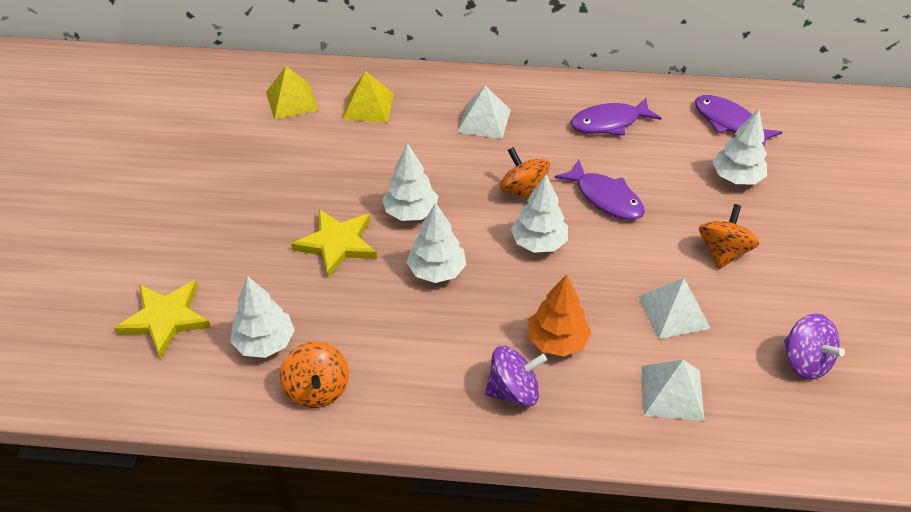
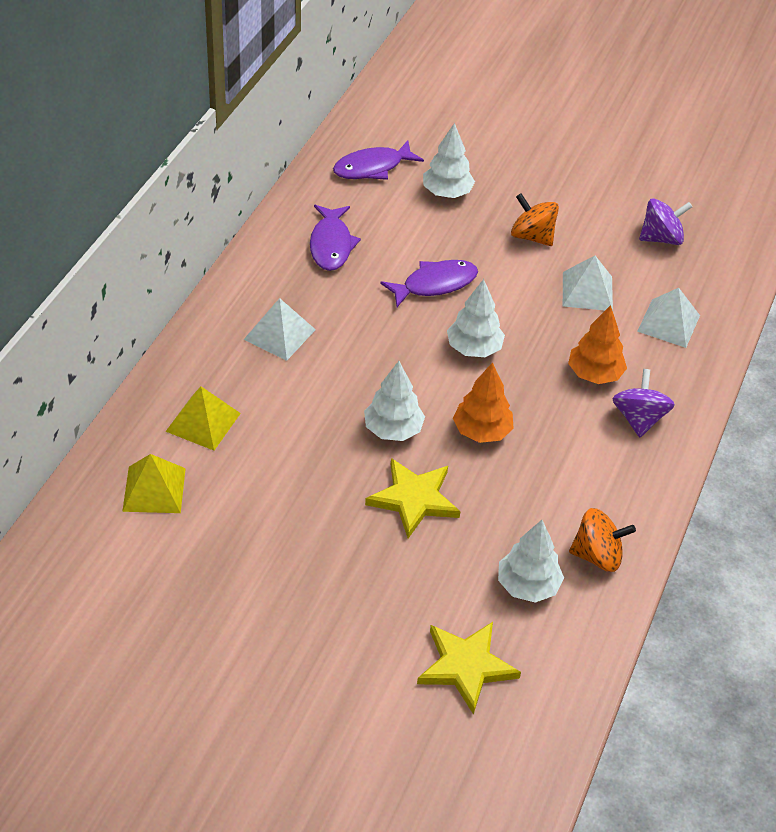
camera: 75 degrees left, 0 degrees up
(437, 271) = (481, 431): white tree -> orange tree
(523, 191) = (401, 337): orange spinning top -> none

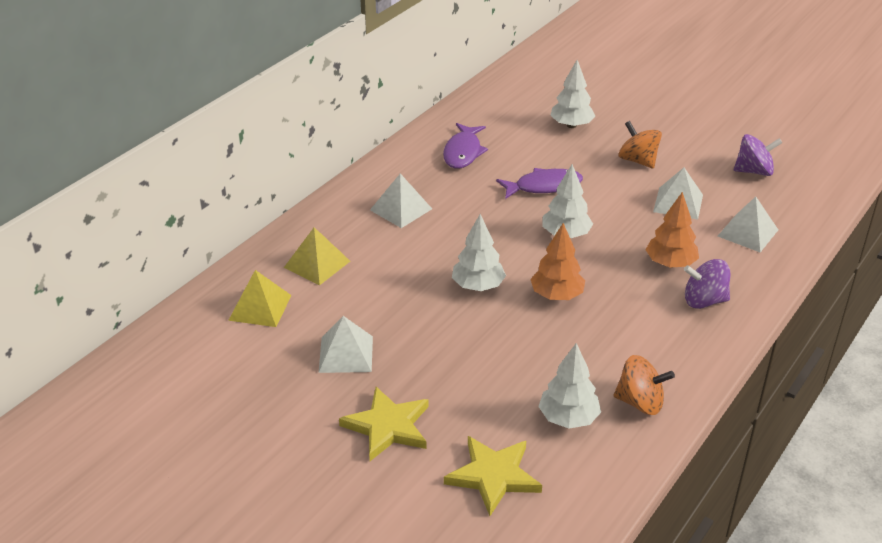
camera: 15 degrees right, 10 degrees down
(269, 538) = (346, 354): none -> white pyramid
(372, 168) = (513, 104): purple fish -> none
(414, 499) = (482, 339): yellow star -> yellow star (388, 426)
(639, 418) = (704, 301): purple spinning top -> purple spinning top turned 105 degrees counterclockwise

